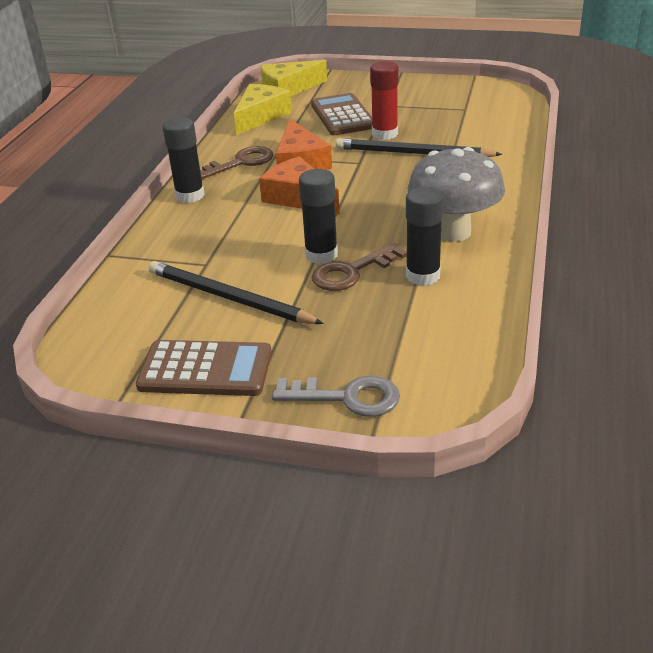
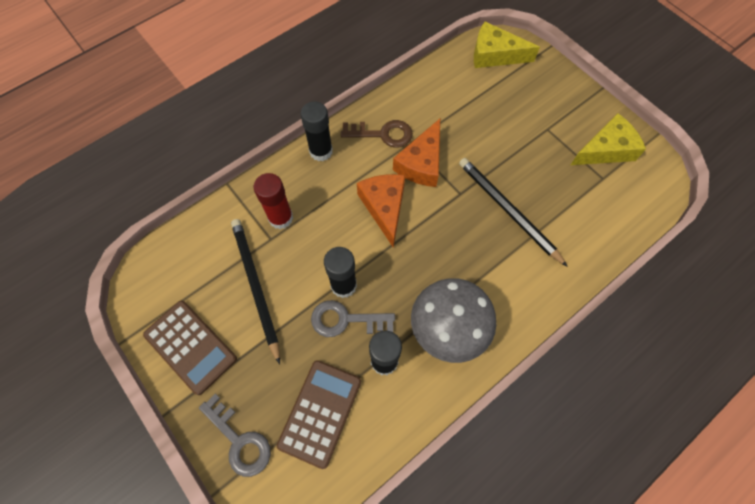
camera: 35 degrees right, 30 degrees up
(261, 116) = (444, 81): yellow cheese -> yellow cheese (606, 150)
(342, 116) = (502, 121): brown calculator -> brown calculator (320, 413)
(352, 272) = (346, 320): brown key -> grey key
(384, 134) = (511, 169): red glue stick -> red glue stick (280, 218)

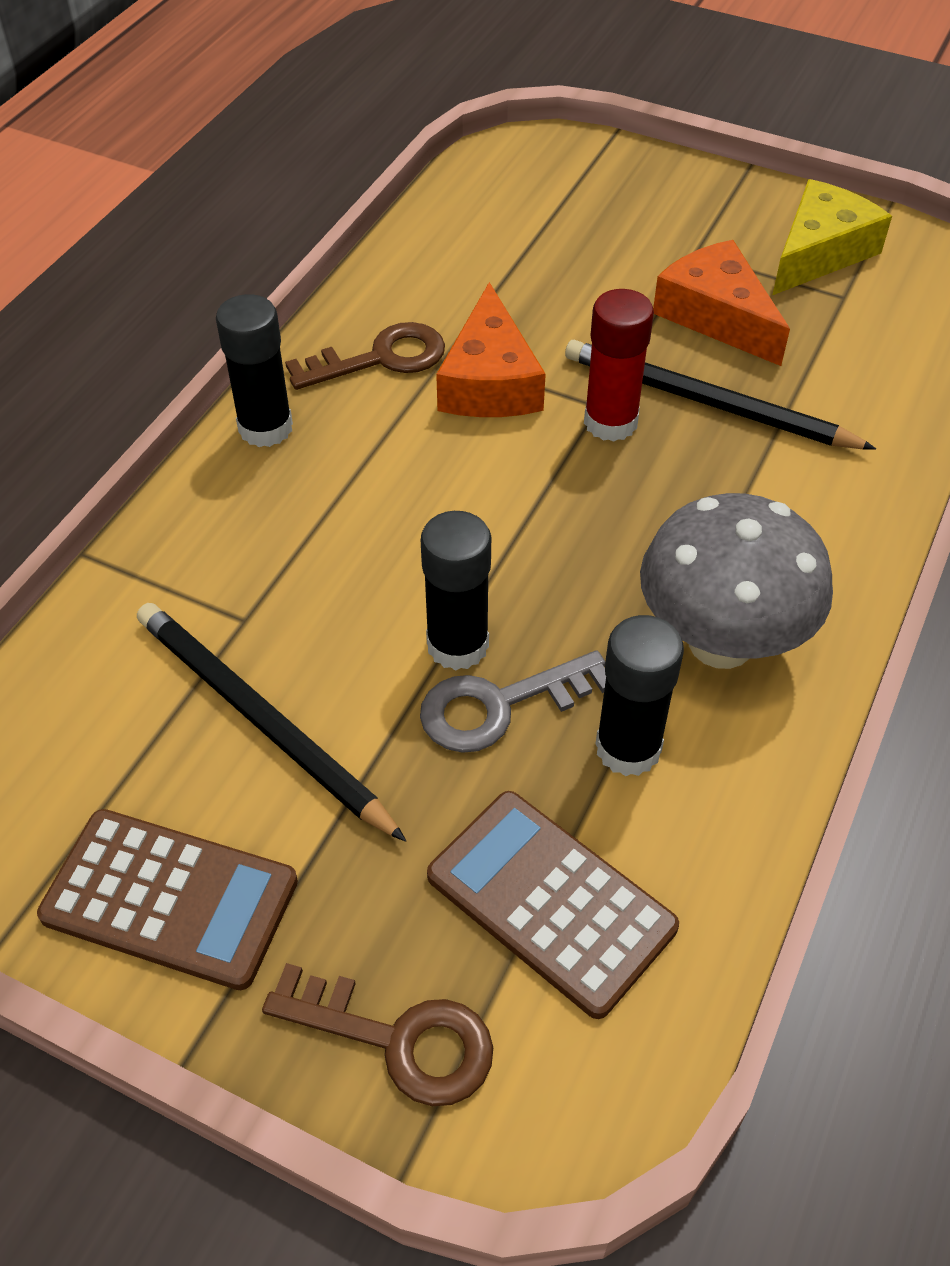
camera: 25 degrees left, 15 degrees down
(239, 440) = (397, 1039): grey key -> brown key
(280, 218) = (245, 574): red glue stick -> red glue stick (610, 422)
(320, 413) = (550, 902): brown calculator -> brown calculator turned 45 degrees counterclockwise
(384, 207) = (460, 479): orange cheese -> orange cheese (717, 316)
(495, 55) = (523, 170): yellow cheese -> none

